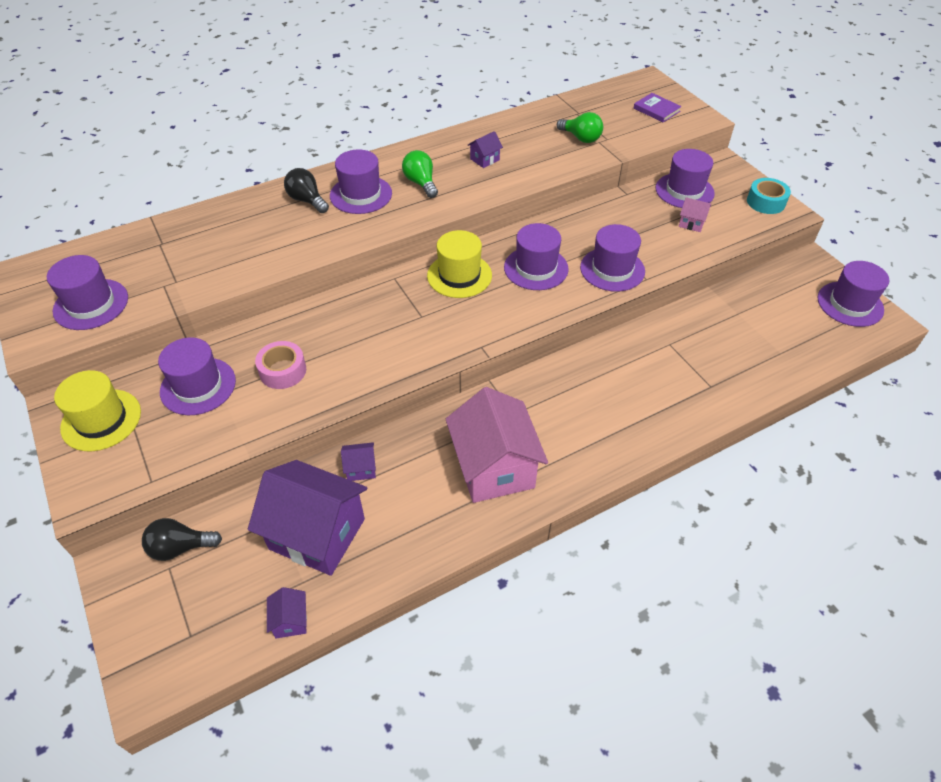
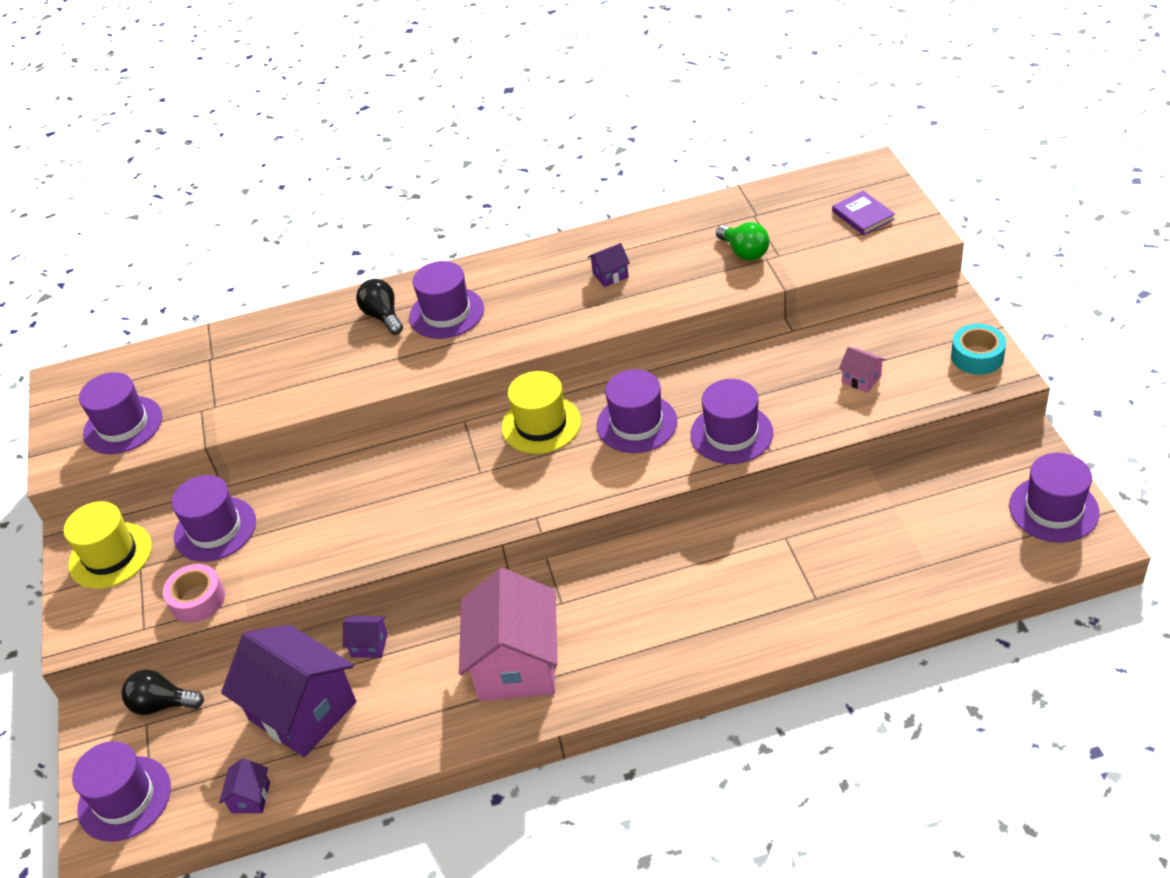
camera: 20 degrees right, 5 degrees down
(283, 371) = (307, 522): pink tape -> pink tape (197, 600)
(421, 183) = (522, 302): green light bulb -> none
(684, 191) = (871, 332): purple hat -> purple hat (124, 798)

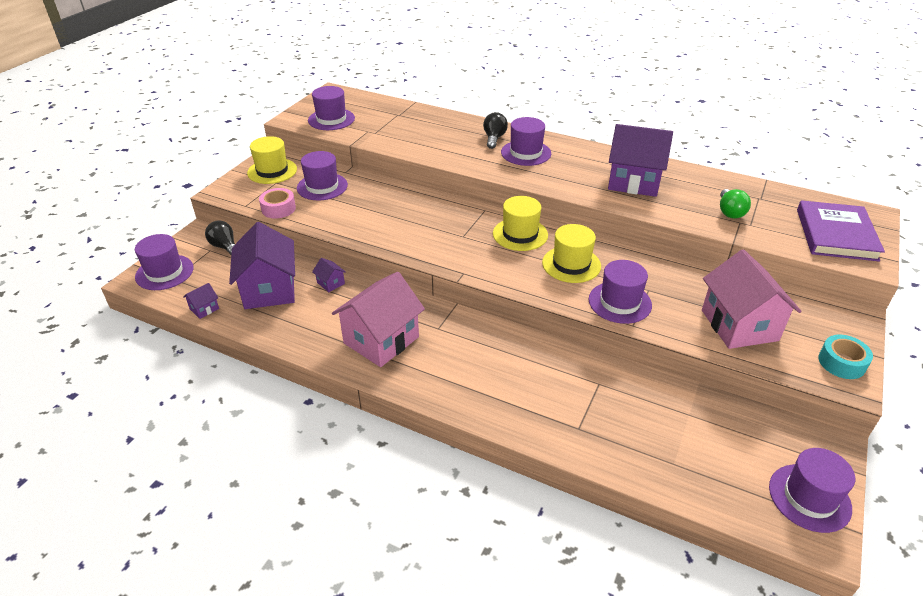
camera: 35 degrees right, 5 degrees down
(610, 275) = (634, 181): purple house -> purple house, size x2.43
(636, 423) = (571, 264): purple hat -> yellow hat
(861, 379) = (739, 325): pink house -> pink house, size x2.43
(863, 215) = (836, 234): purple book -> purple book, size x1.97

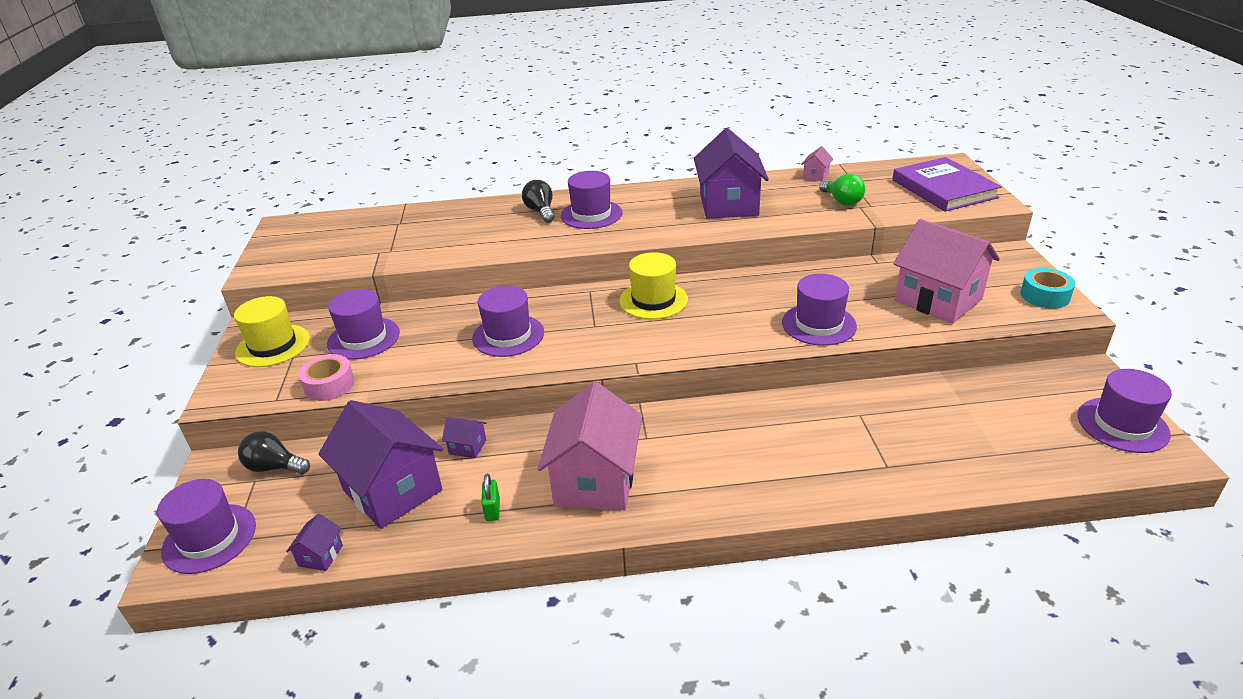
camera: 30 degrees left, 5 degrees down
(309, 328) = (492, 509): none -> green padlock
(331, 119) = (315, 255): purple hat -> purple hat (508, 335)
(571, 264) = (735, 308): yellow hat -> none
(634, 181) = (728, 205): purple house -> purple house turned 75 degrees counterclockwise
(733, 183) = (816, 176): none -> pink house

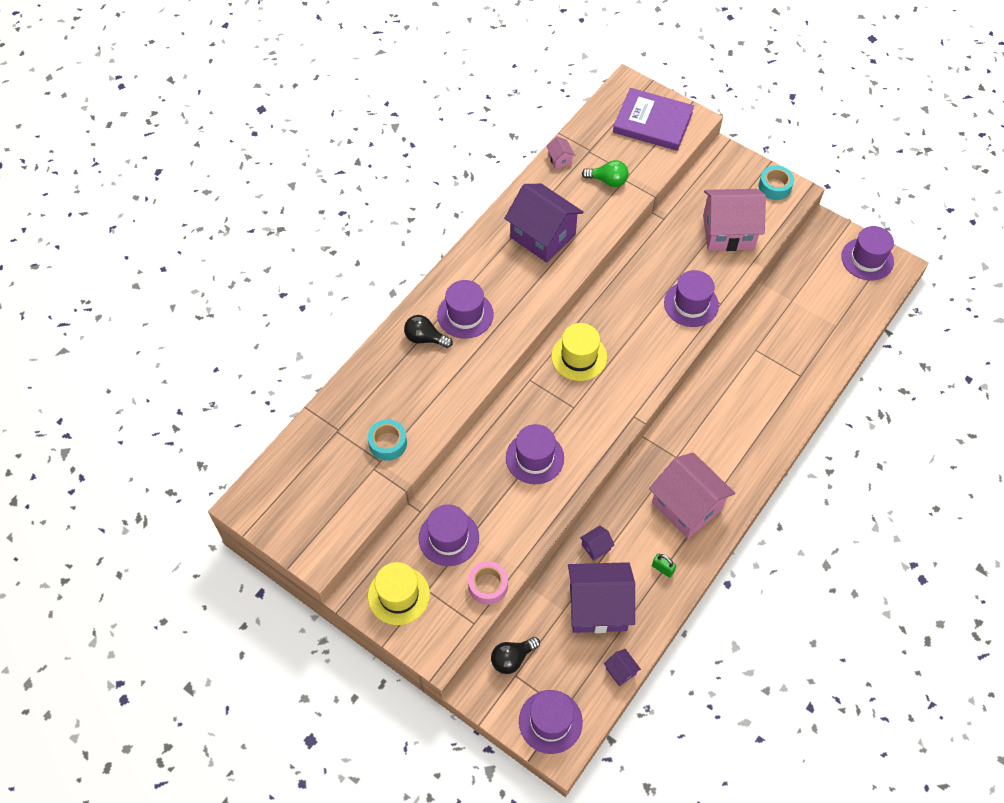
camera: 50 degrees left, 25 degrees up
(413, 246) = (388, 443): none -> turquoise tape

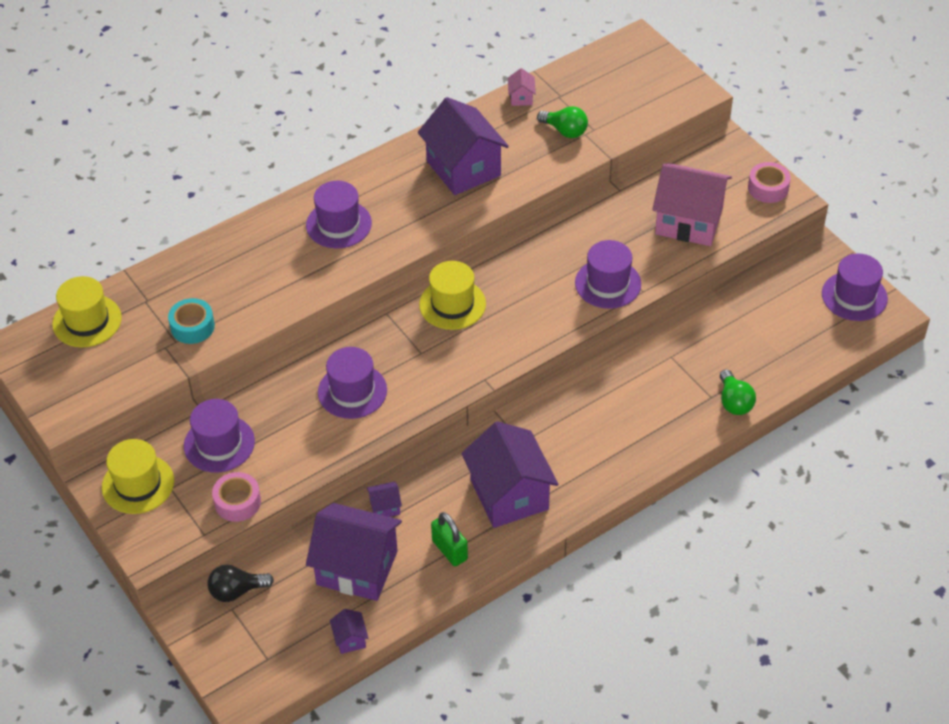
camera: 20 degrees right, 10 degrees down
(296, 464) = (87, 321): none -> yellow hat
(425, 338) = (283, 236): black light bulb -> none
(550, 721) = (247, 666): purple hat -> none
(652, 122) = (646, 84): purple book -> none
(662, 568) = (449, 550): green padlock -> green padlock, size x1.53
(686, 506) = (509, 494): pink house -> purple house
(774, 187) = (768, 188): turquoise tape -> pink tape
(819, 375) = (734, 402): none -> green light bulb

